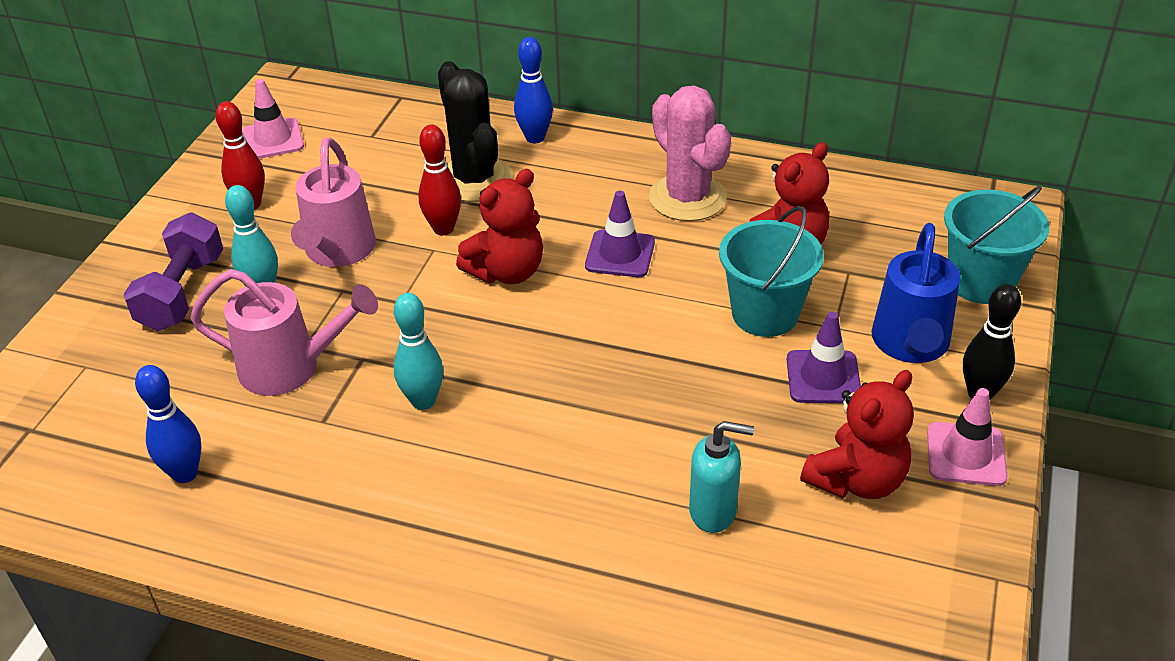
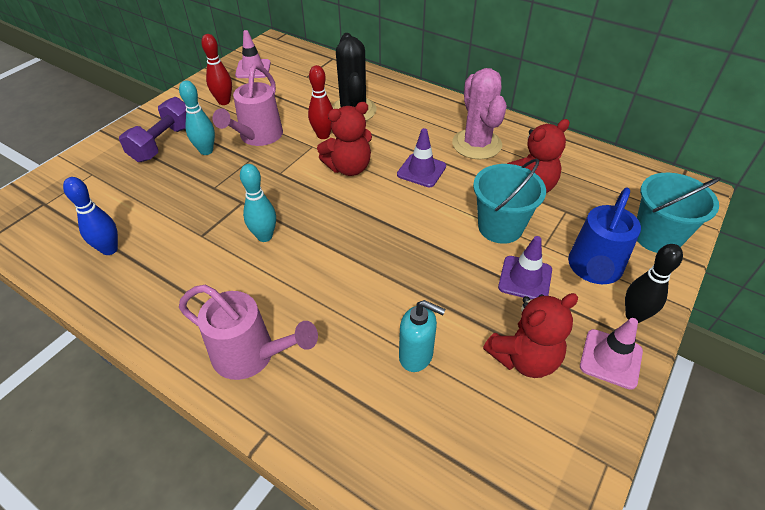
camera: 15 degrees right, 5 degrees up
(291, 368) = (199, 199): pink watering can -> pink watering can (251, 356)
(535, 138) = (398, 93): blue bowling pin -> none

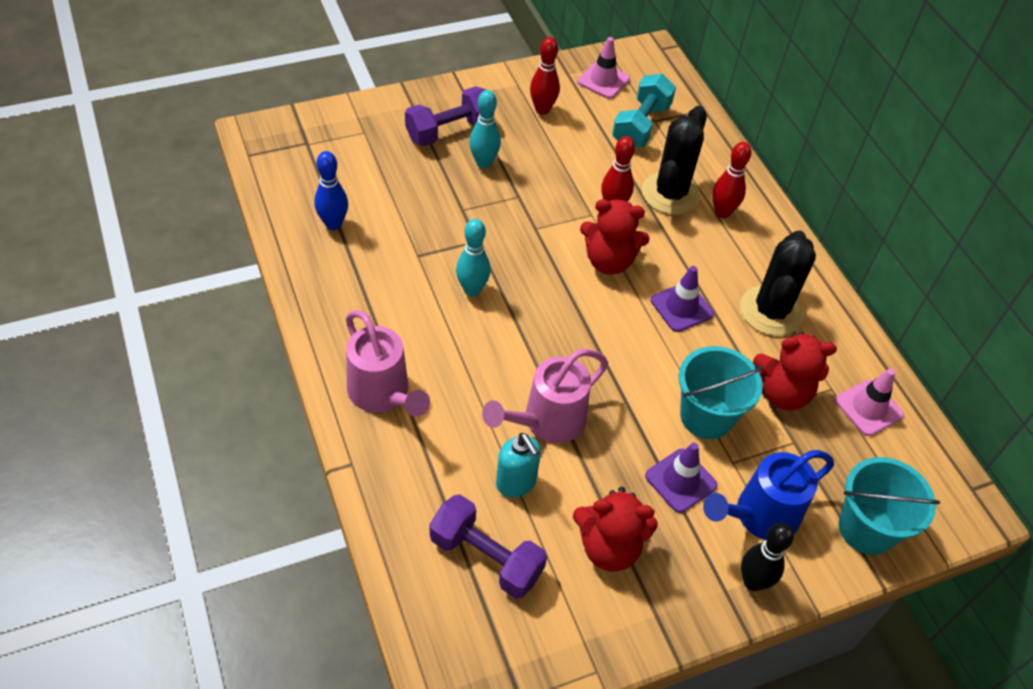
camera: 30 degrees right, 5 degrees up
(257, 137) = (545, 173): pink watering can -> pink watering can (546, 422)
(300, 82) = (641, 125): none -> turquoise dumbbell
(395, 106) = (722, 212): none -> red bowling pin
(444, 433) = (486, 557): none -> purple dumbbell
(476, 144) = (771, 311): pink cactus -> black cactus
(610, 359) = (688, 600): pink traffic cone -> pink traffic cone (868, 408)

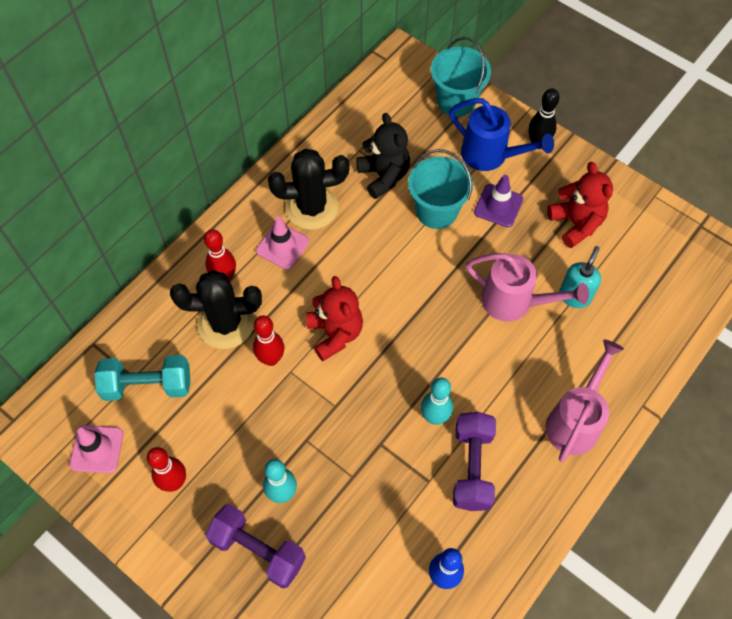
camera: 115 degrees left, 10 degrees up
(486, 557) = (638, 286): purple dumbbell -> purple dumbbell (472, 467)
(681, 307) = (348, 264): purple traffic cone -> none
(782, 393) = (383, 176): red teddy bear -> black teddy bear
(868, 408) = (360, 126): pink traffic cone -> pink traffic cone (282, 246)

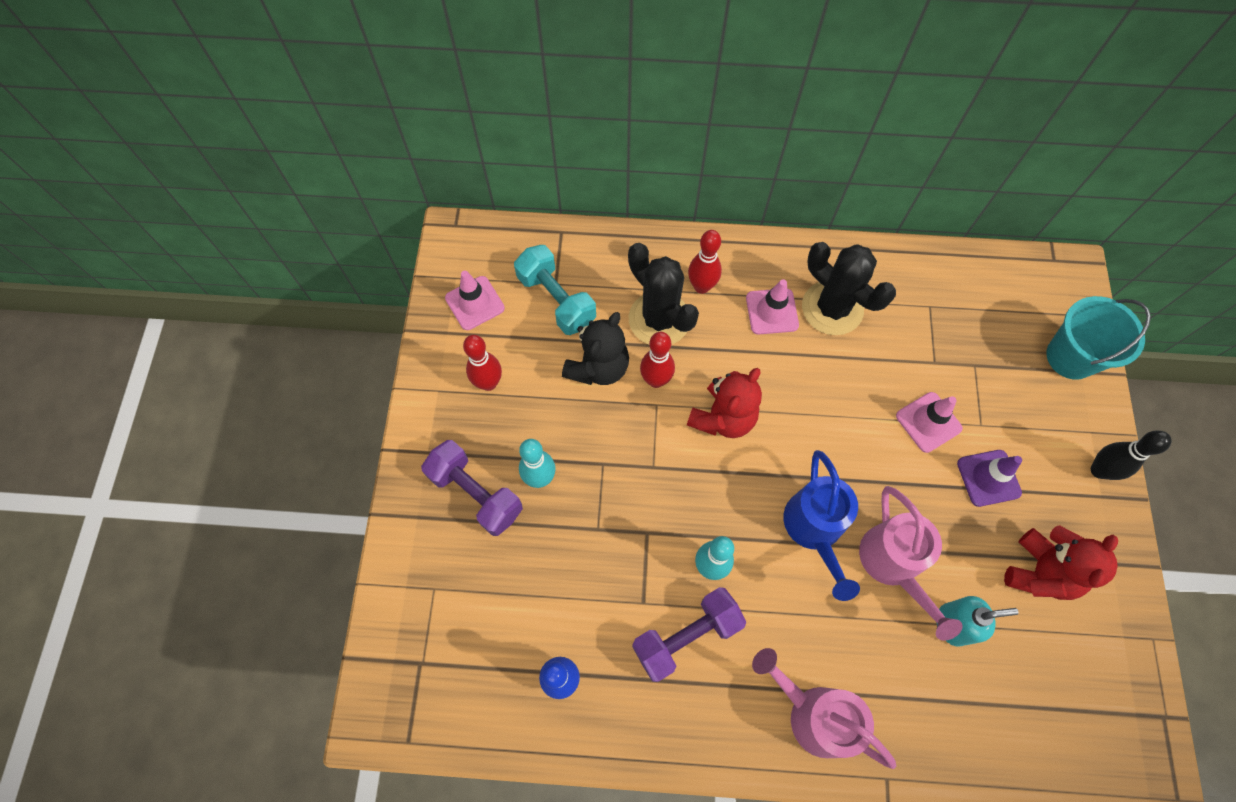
camera: 55 degrees right, 5 degrees up
(258, 550) = (476, 493): purple dumbbell -> purple dumbbell turned 45 degrees counterclockwise
(383, 176) = (922, 347): black teddy bear -> black teddy bear (598, 367)
(436, 211) = (928, 422): turquoise bucket -> pink traffic cone
(490, 156) = (1039, 432): blue watering can -> blue watering can (814, 530)
(575, 421) = (813, 713): pink watering can -> pink watering can turned 135 degrees counterclockwise

